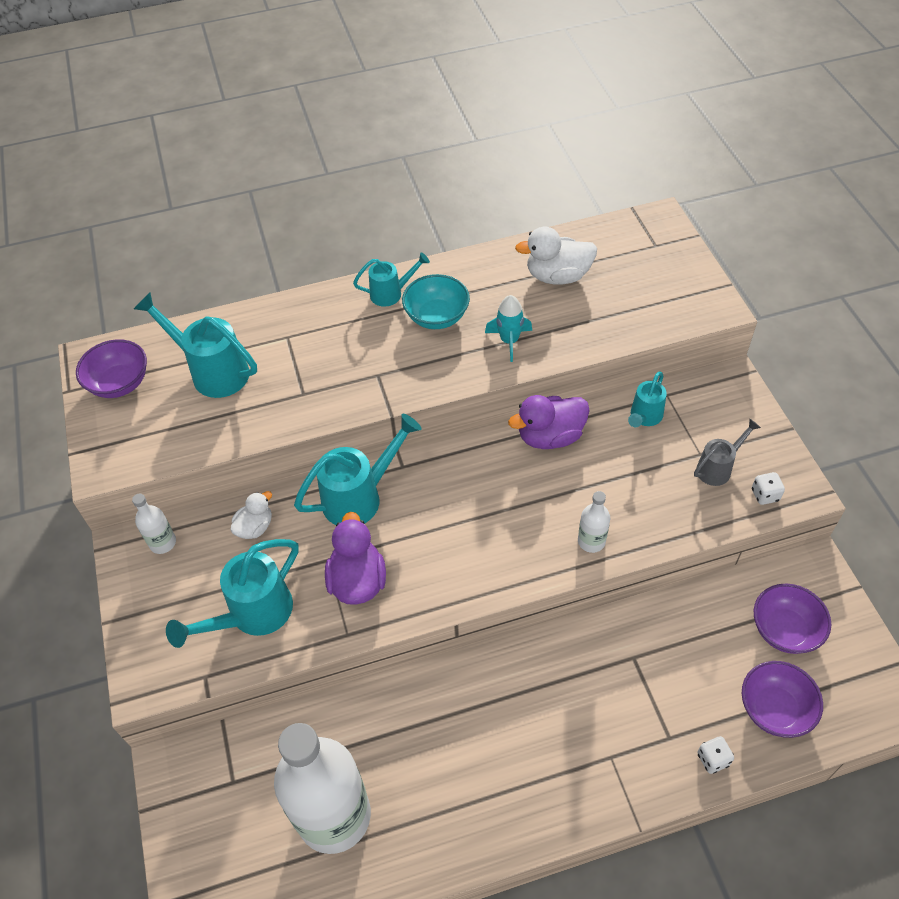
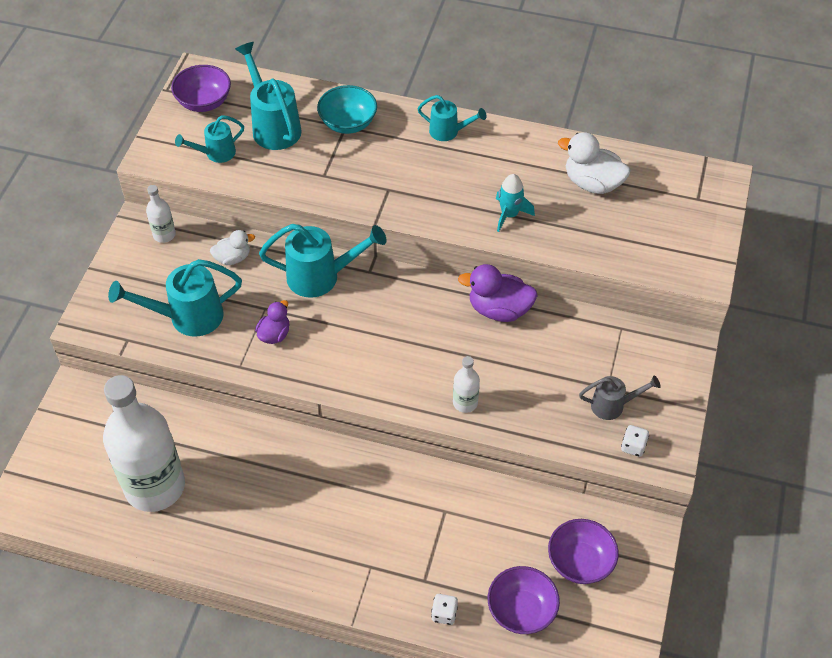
camera: 30 degrees right, 0 degrees up
(357, 580) = (274, 334): purple duck -> purple duck, size x0.61
(437, 317) = (469, 167): turquoise bowl -> turquoise bowl (348, 123)
(644, 417) = (587, 335): turquoise watering can -> turquoise watering can (216, 153)

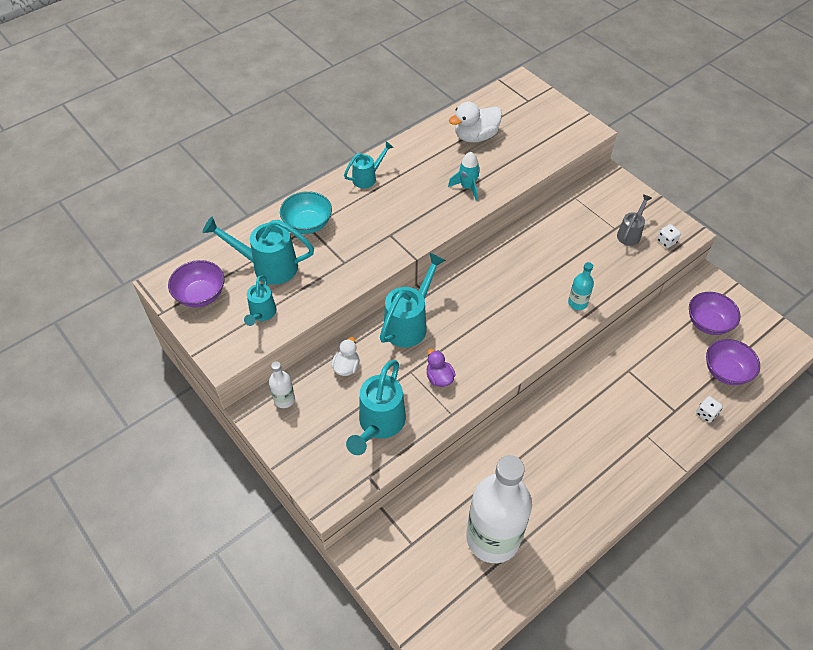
camera: 55 degrees left, 0 degrees up
(465, 403) = (577, 303): white bottle -> turquoise bottle
(499, 309) = (515, 245): purple duck -> none

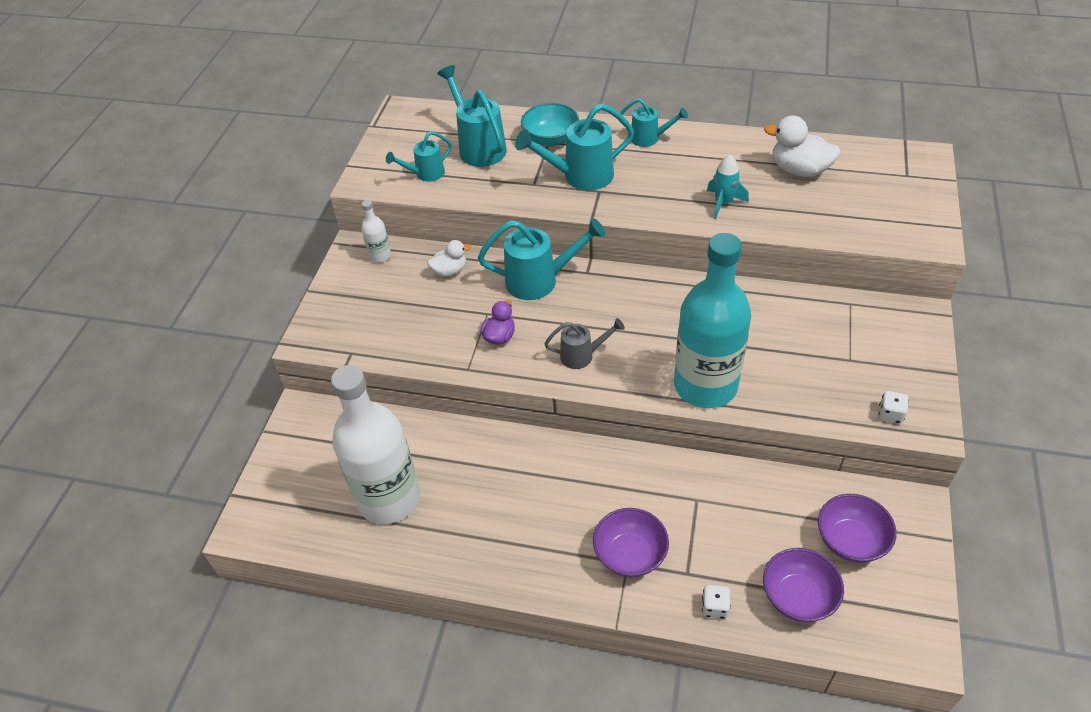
camera: 55 degrees right, 5 degrees down
(200, 295) = (410, 133): purple bowl -> purple bowl (630, 555)
(379, 424) = (410, 327): turquoise watering can -> turquoise watering can (580, 176)
(577, 303) = (705, 385): turquoise bottle -> turquoise bottle, size x2.43
(630, 234) = (859, 376): grey watering can -> grey watering can (582, 355)

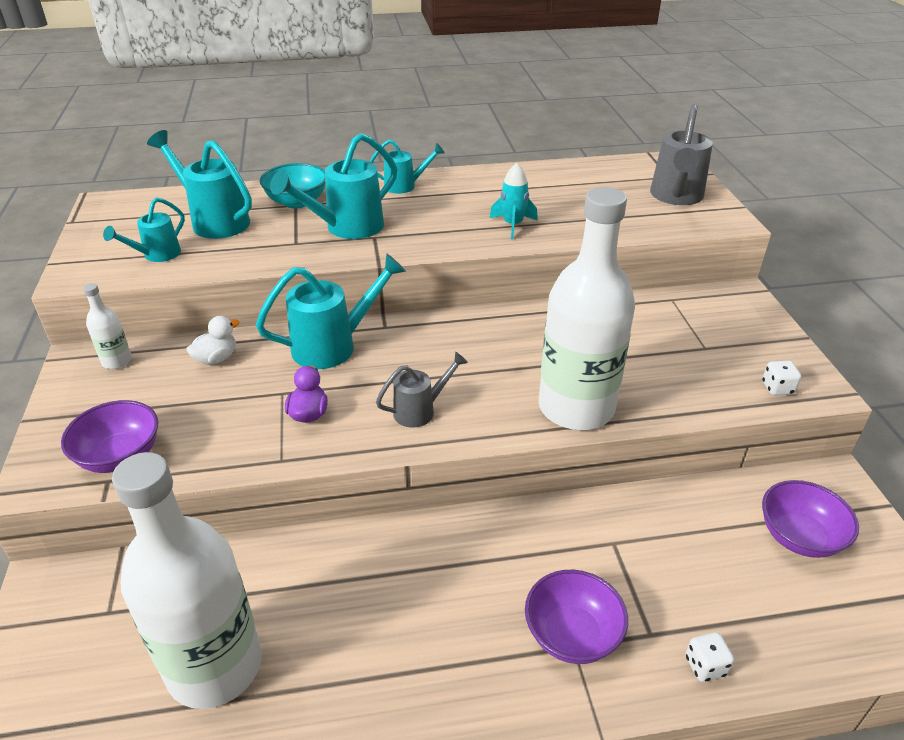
camera: 25 degrees left, 10 degrees down
(705, 385) = (576, 407): turquoise bottle -> white bottle
(798, 597) = (787, 619): purple bowl -> purple bowl (120, 456)
(799, 170) = (569, 188): white duck -> none
(897, 202) = (676, 197): none -> grey watering can

